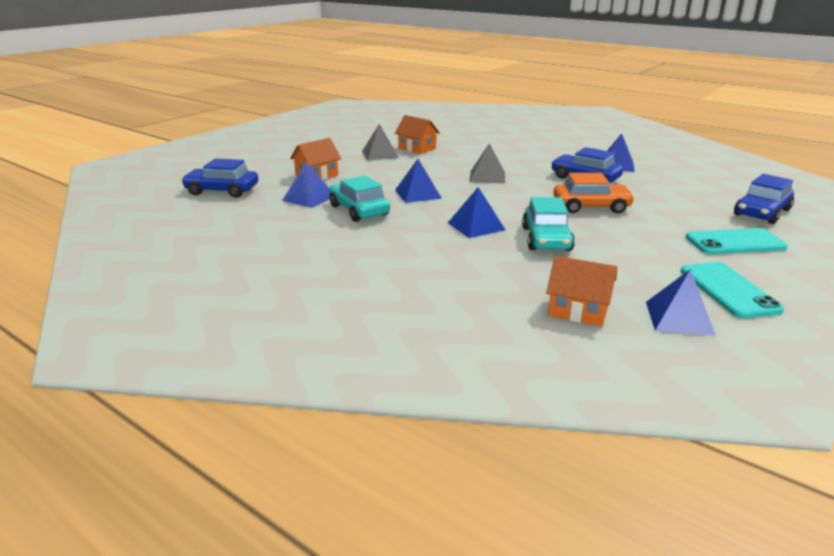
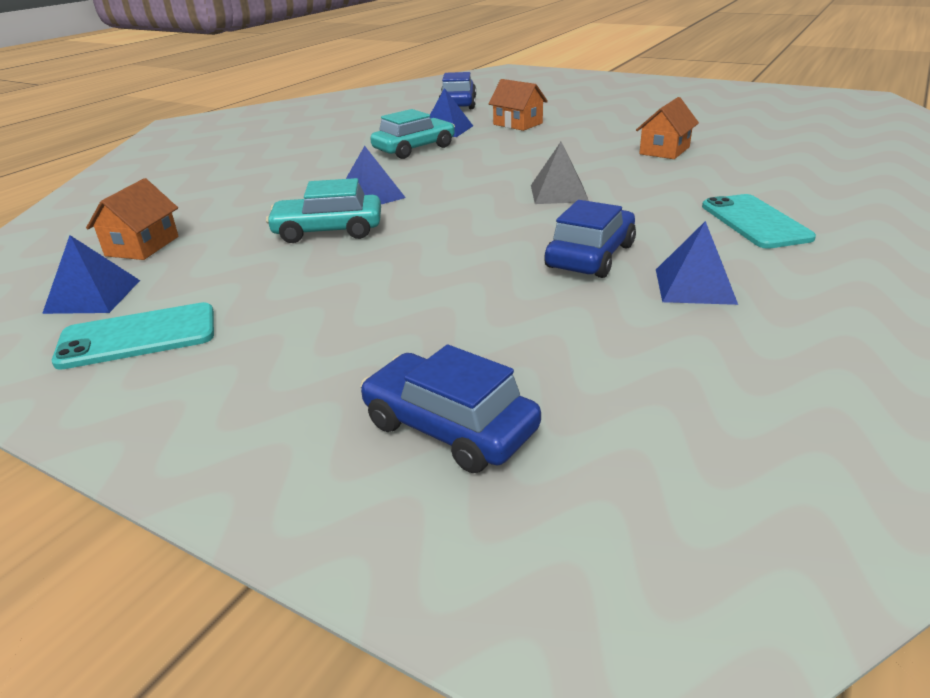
camera: 85 degrees right, 5 degrees up
(380, 154) = (619, 137): grey pyramid -> none
(417, 194) = (472, 165): blue pyramid -> none
(591, 207) = (448, 258): orange car -> none
(735, 242) = (295, 367): turquoise phone -> turquoise phone (755, 222)

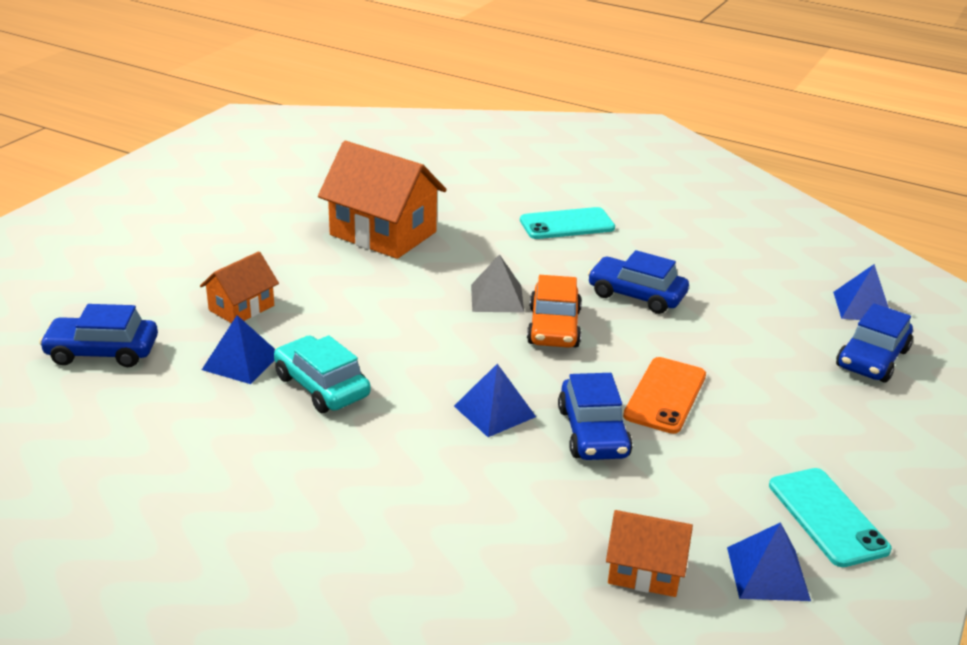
camera: 95 degrees left, 0 degrees up
(328, 231) = (593, 432): turquoise car -> blue car
(379, 264) = (665, 395): none -> orange phone
(508, 216) = (553, 327): none -> orange car
(664, 150) = (383, 233): orange house -> orange house, size x1.85
(694, 286) = (678, 262): blue pyramid -> blue pyramid (862, 307)

